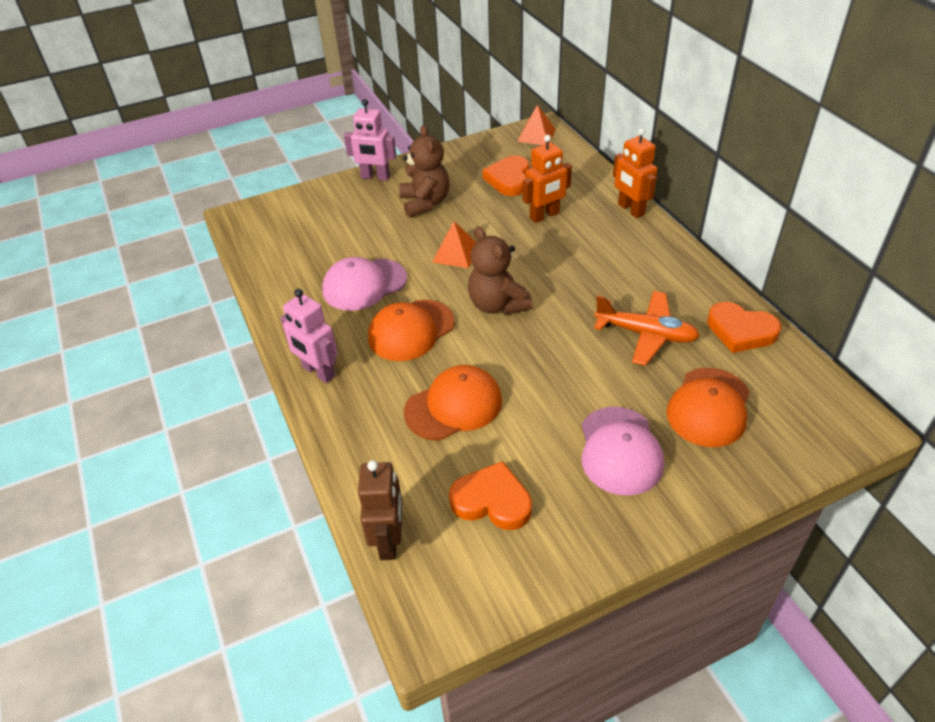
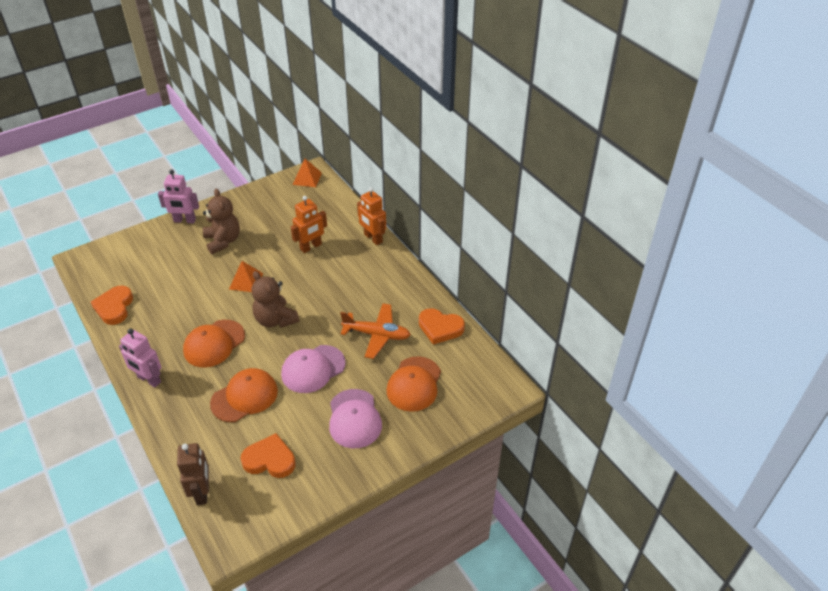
camera: 10 degrees left, 0 degrees up
(364, 285) = (179, 310): pink cap -> pink cap (313, 369)
(509, 179) = (285, 217): orange heart -> orange heart (114, 307)

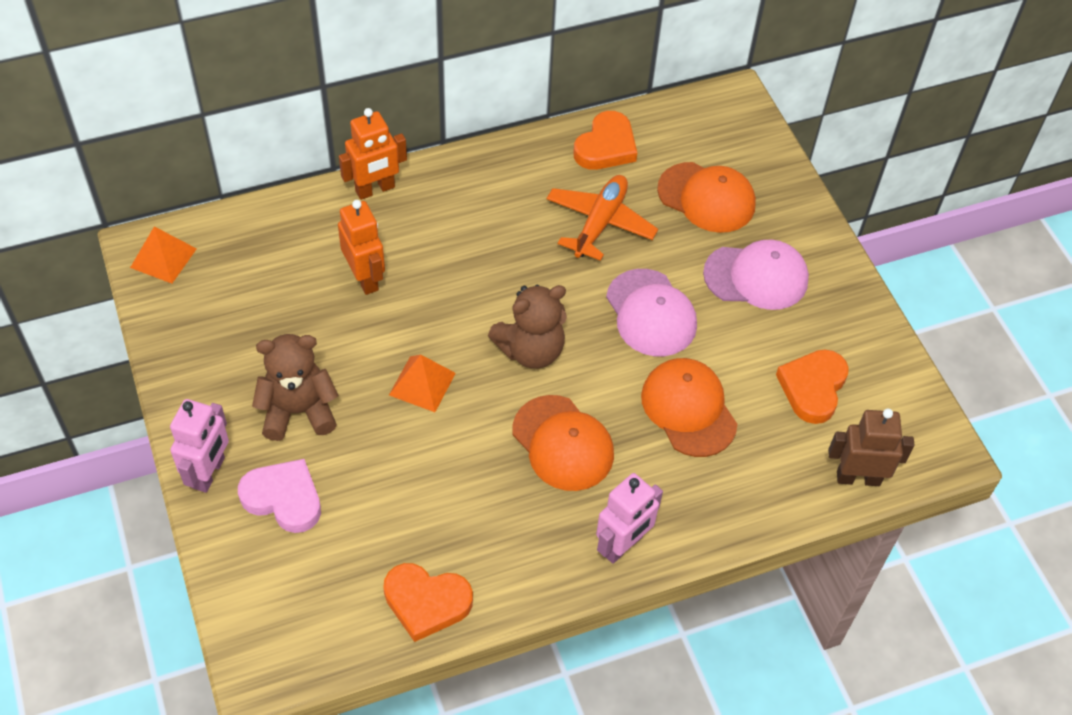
camera: 80 degrees left, 10 degrees up
(172, 247) = (283, 498): none -> pink heart

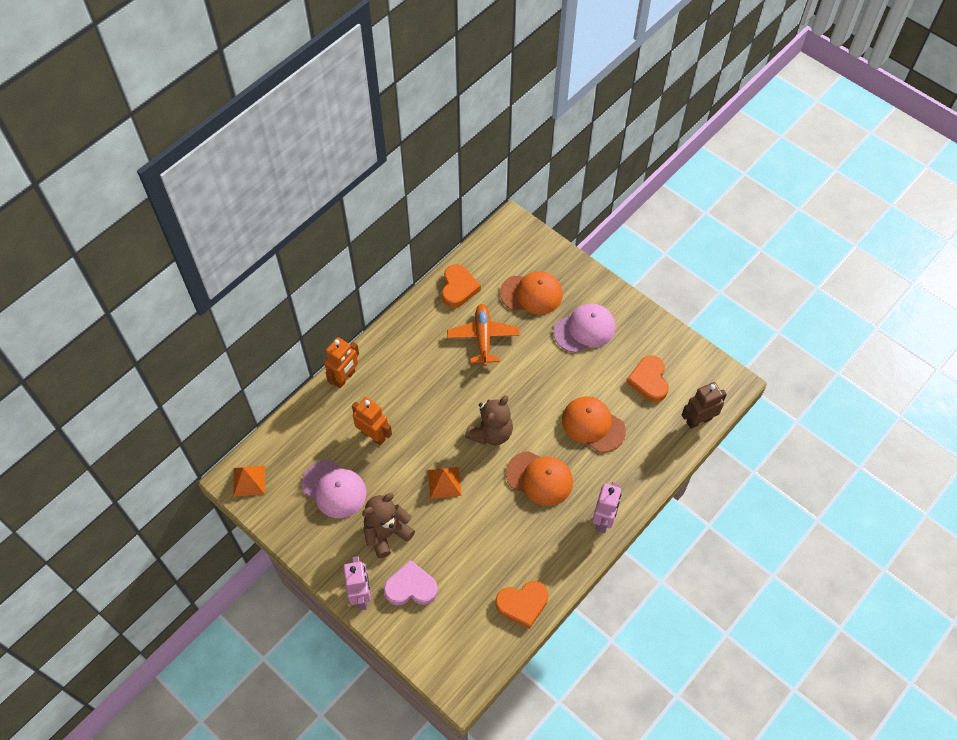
camera: 25 degrees left, 5 degrees up
(651, 313) = (541, 379): pink cap -> pink cap (334, 489)

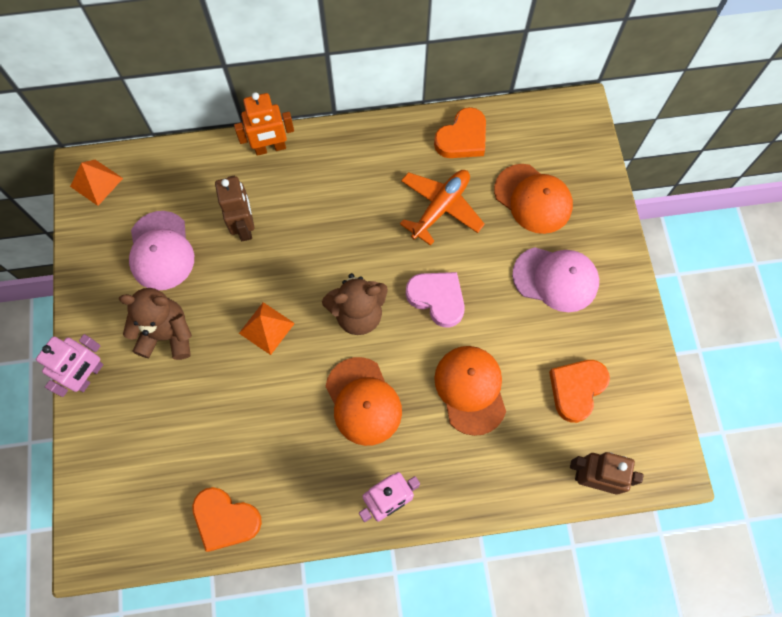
camera: 40 degrees right, 10 degrees up
(373, 435) = (244, 226): orange robot -> brown robot
(411, 587) = (139, 408): pink heart -> pink heart (437, 298)

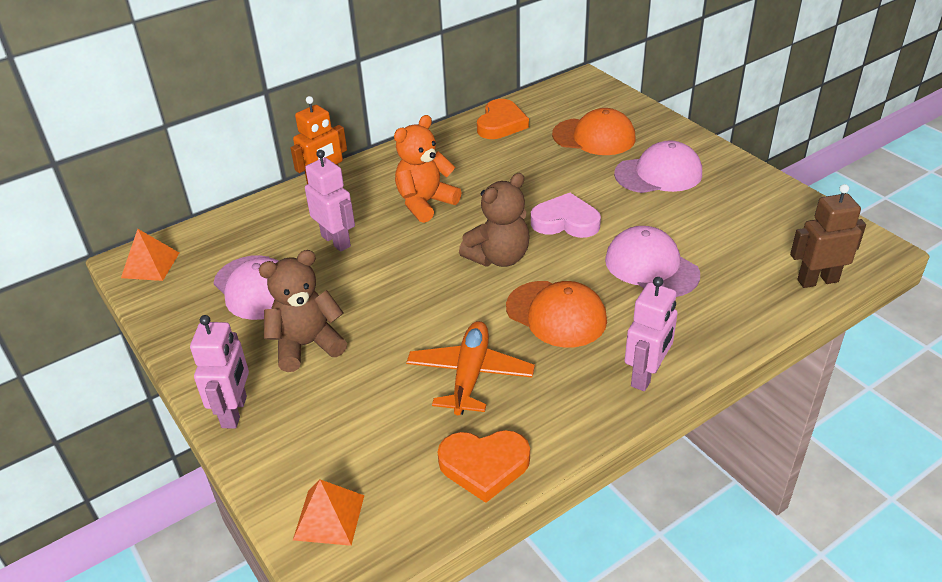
camera: 25 degrees left, 30 degrees down
(244, 226) = (336, 241): brown robot -> pink robot
(266, 328) = (413, 301): orange pyramid -> orange pyramid (329, 517)
(338, 215) = (425, 203): none -> orange teddy bear
(440, 208) = (518, 168): orange plane -> orange plane (470, 375)
(470, 389) = (651, 267): orange cap -> pink cap
(576, 389) = (744, 231): orange heart -> none

